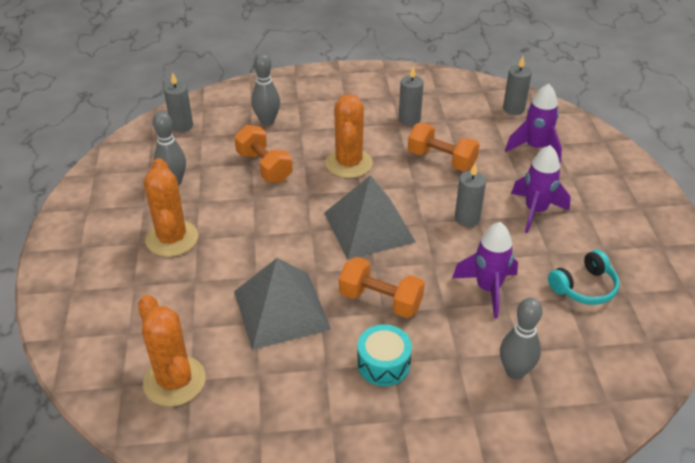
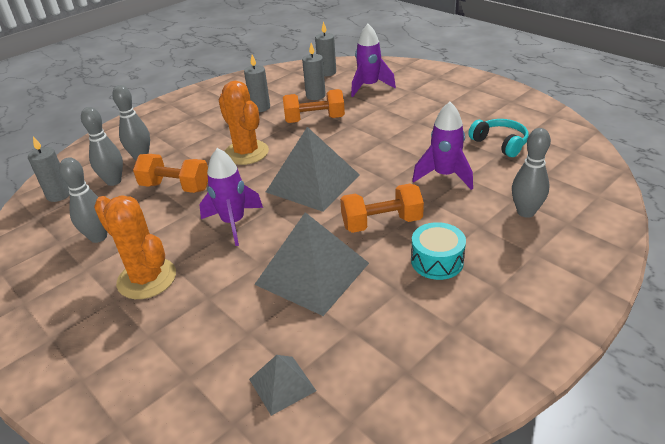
camera: 35 degrees left, 5 degrees down
(174, 381) = (282, 384): orange cactus -> grey pyramid
(227, 135) = (113, 181): none -> grey bowling pin
(467, 218) = (376, 144): grey candle -> grey candle (315, 96)
(535, 211) = (415, 119): purple rocket -> purple rocket (233, 223)
(584, 287) = (500, 143): turquoise headphones -> turquoise headphones turned 60 degrees counterclockwise

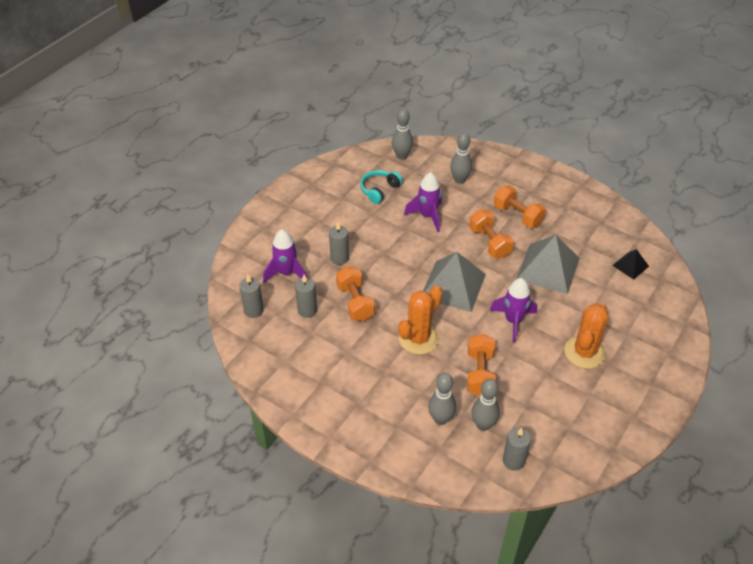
camera: 105 degrees left, 10 degrees up
(98, 237) = (555, 401): grey bowling pin -> grey bowling pin (402, 156)
(260, 107) = (335, 349): grey candle -> grey candle (339, 258)
(282, 384) = (630, 265): grey pyramid -> black pyramid
(437, 261) = (517, 215): turquoise drum -> orange dumbbell

